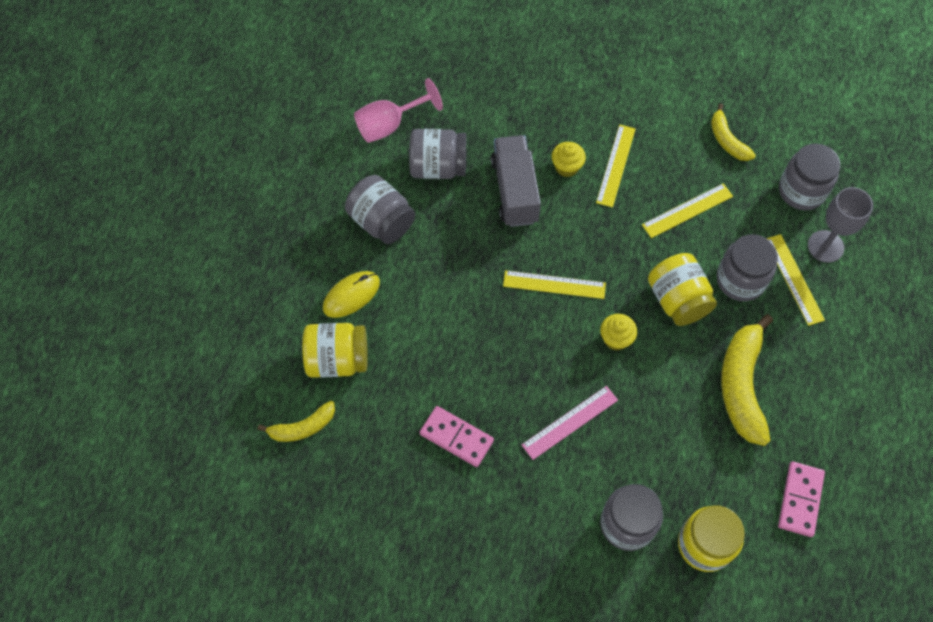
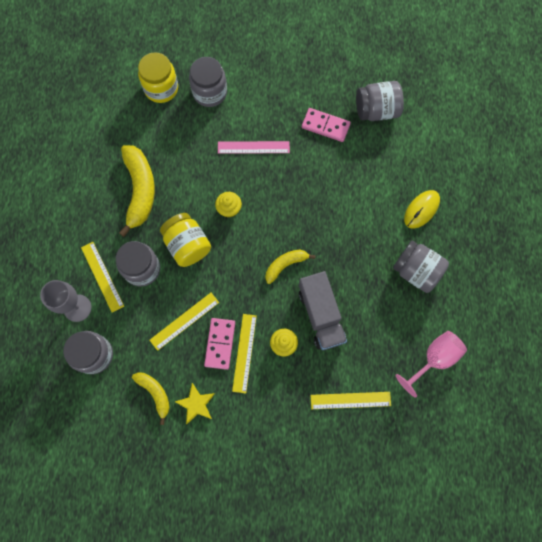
camera: 170 degrees right, 10 degrees up
(302, 427) = (426, 116): yellow banana -> yellow banana (285, 265)
(337, 359) = (417, 163): yellow jar -> none
(438, 167) = (385, 326): grey jar -> grey jar (376, 110)
(554, 284) = (278, 242): yellow ruler -> yellow ruler (350, 400)
(570, 422) = (253, 147): pink ruler -> pink ruler turned 45 degrees clockwise
(678, 123) = (196, 404): none -> yellow star
(800, 499) = (102, 123): pink domino -> pink domino (220, 344)

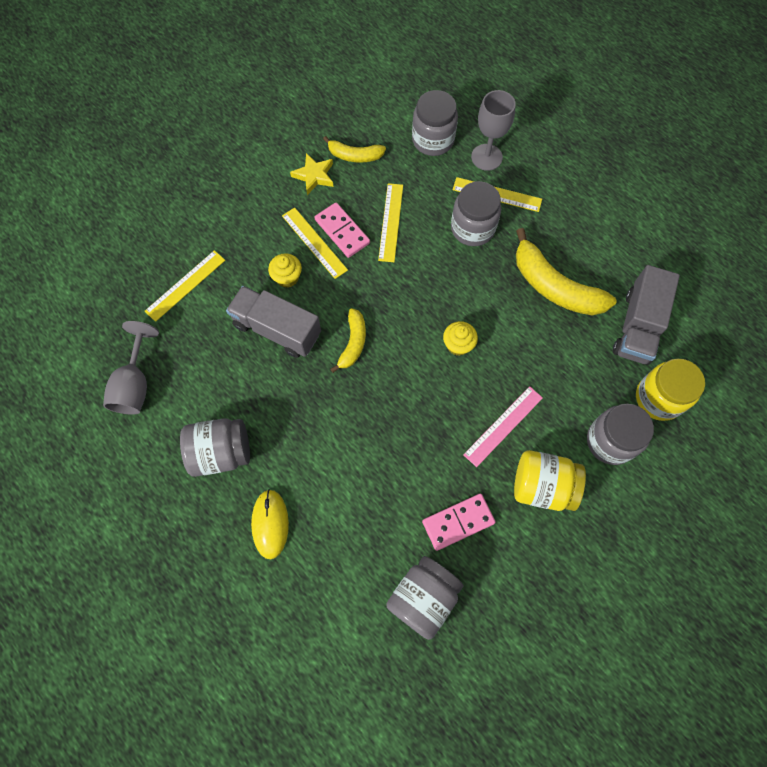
camera: 135 degrees right, 5 degrees down
(125, 129) = (637, 326): none -> grey truck
(187, 245) = (457, 280): yellow jar -> yellow jar (542, 486)
(434, 359) = (135, 385): pink goblet -> grey goblet

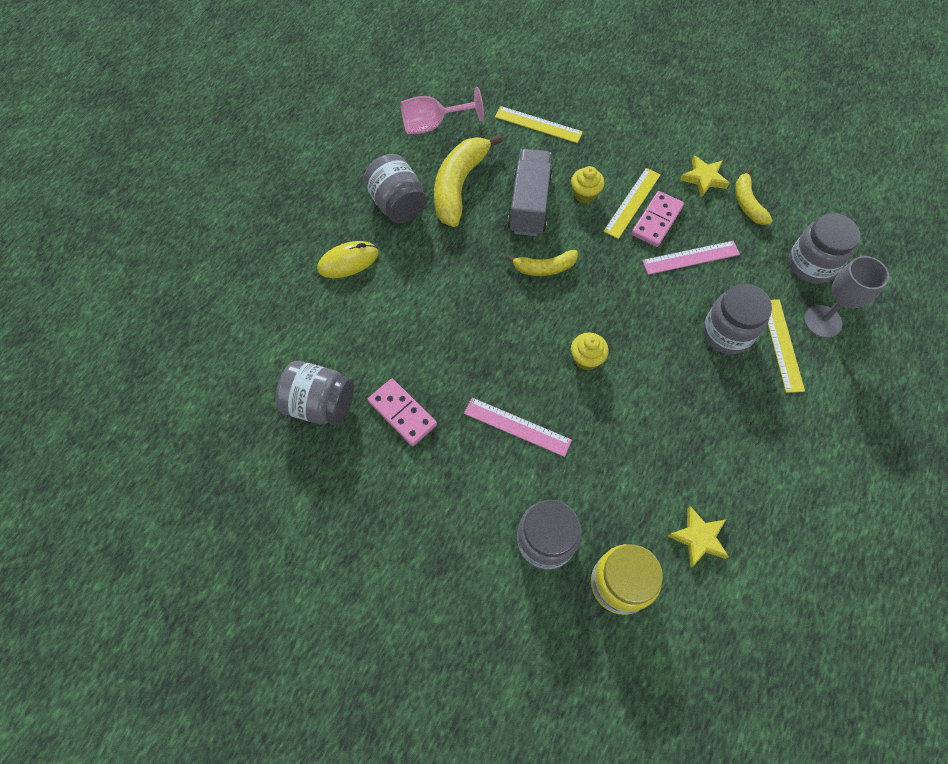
camera: 70 degrees right, 5 degrees down
(135, 385) = (432, 125): grey goblet -> pink goblet
(391, 222) = (691, 257): yellow ruler -> pink ruler
(542, 486) = (467, 482): yellow jar -> none
(554, 286) = (702, 434): yellow banana -> yellow banana (459, 186)
(637, 326) = (698, 538): grey truck -> yellow star

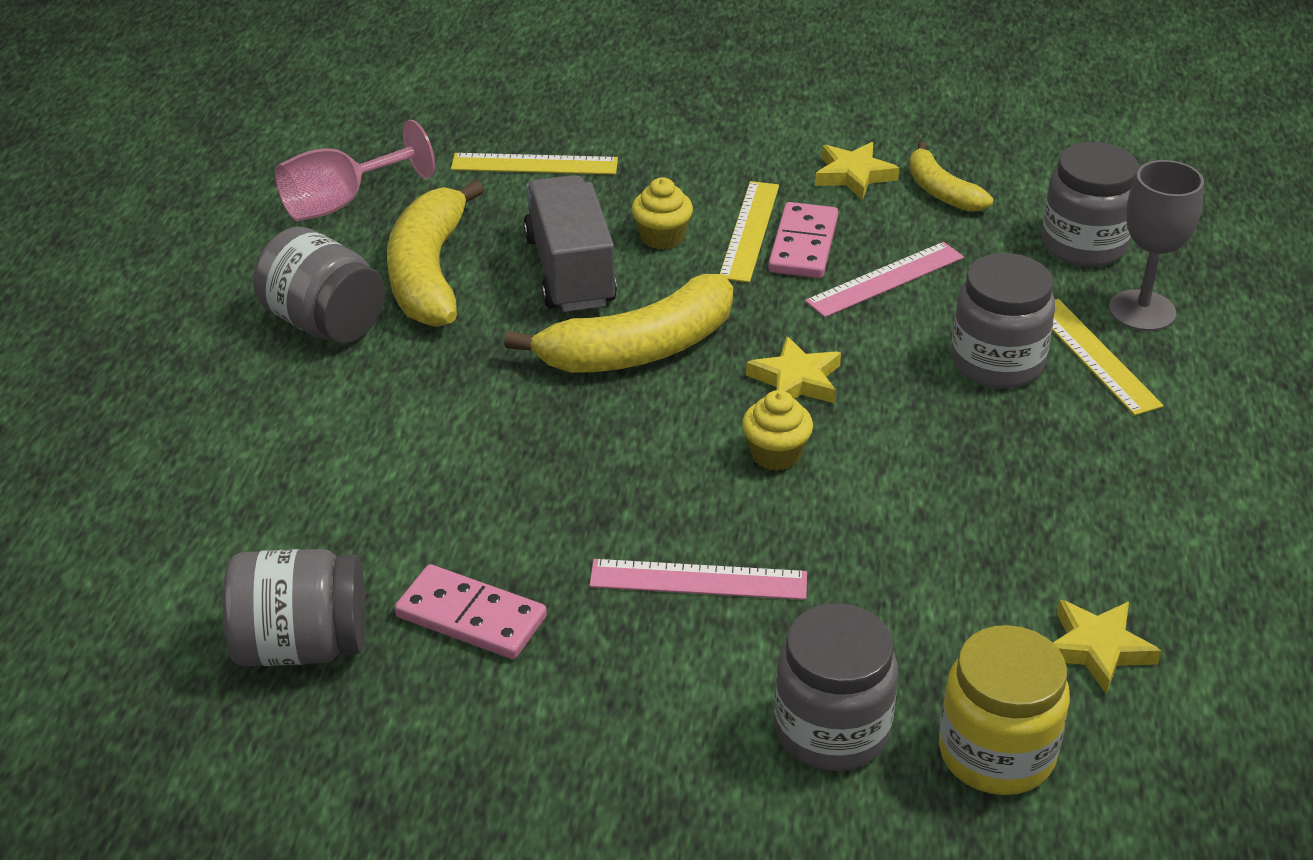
camera: 20 degrees left, 25 degrees down
(348, 261) = (263, 424): yellow mouse -> none
(544, 268) = (639, 349): yellow banana -> yellow banana, size x1.78
(616, 313) = (796, 380): none -> yellow star

